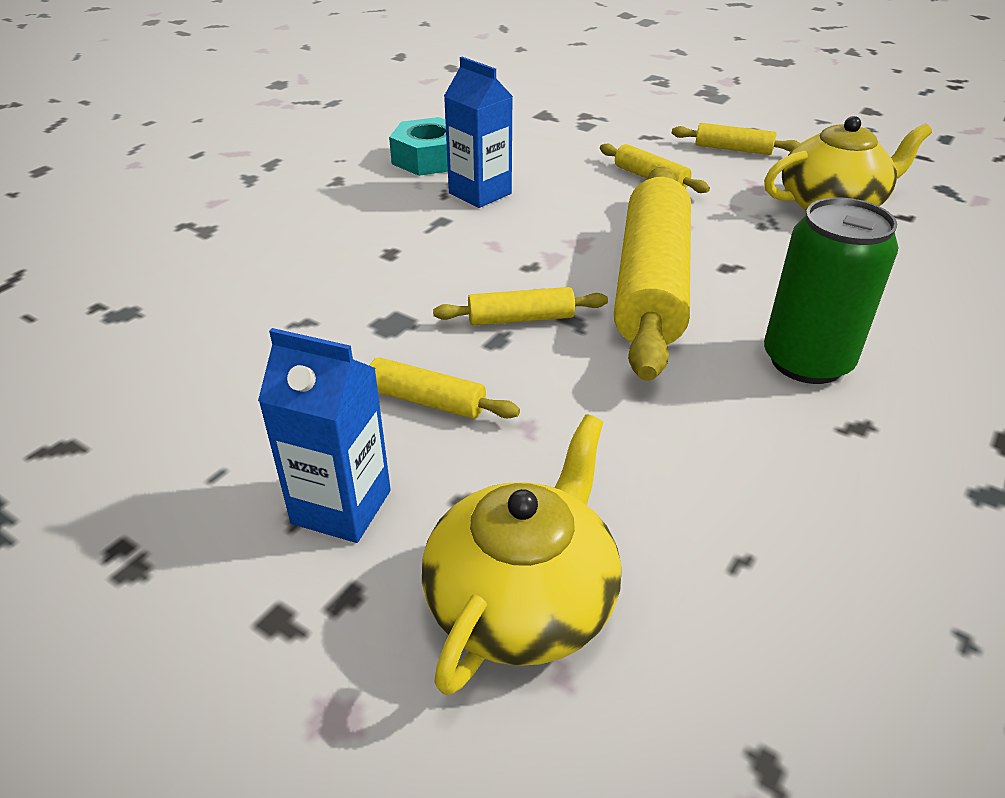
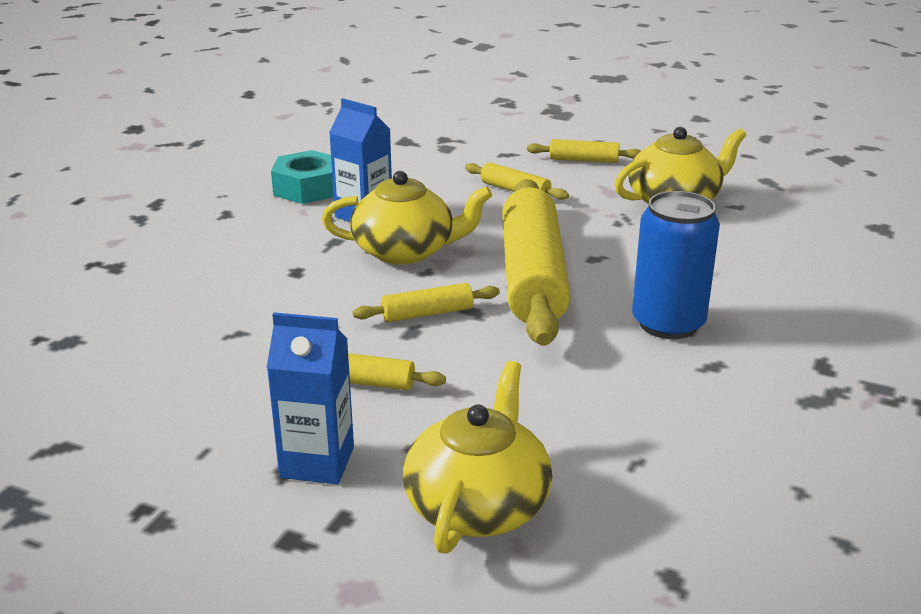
camera: 10 degrees left, 10 degrees down
(514, 239) = (405, 251): none -> yellow teapot
(806, 361) = (668, 323): green can -> blue can

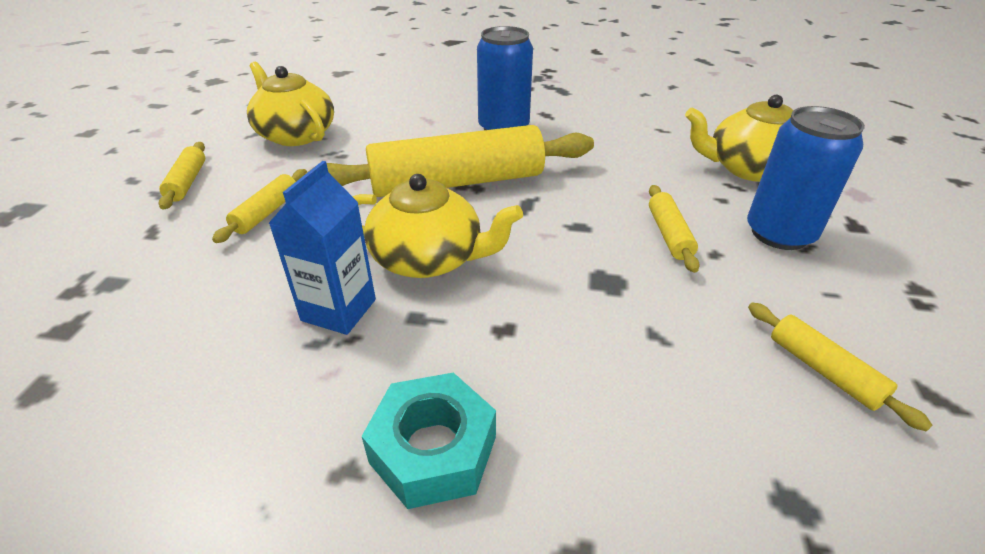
camera: 105 degrees left, 10 degrees up
(308, 188) = (243, 393): turquoise nut -> turquoise nut (433, 450)
(317, 462) = (779, 233): blue carton -> blue can
(405, 251) = (428, 258): yellow teapot -> yellow teapot turned 120 degrees clockwise
(427, 313) = (546, 223): yellow rolling pin -> yellow rolling pin (823, 370)

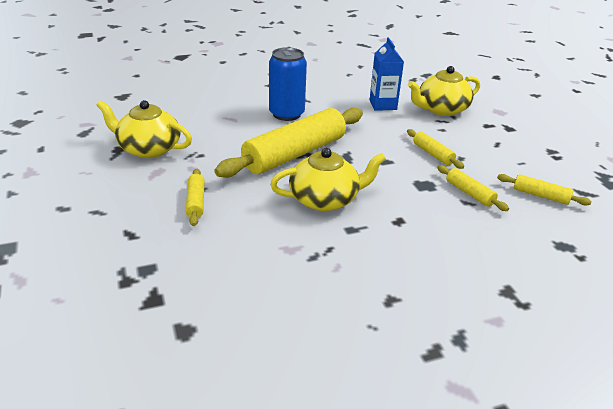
camera: 30 degrees left, 5 degrees down
(187, 182) = (110, 198): yellow rolling pin -> yellow rolling pin (469, 193)
(339, 310) = (306, 238): blue carton -> blue carton (383, 105)
(433, 450) = (419, 278): turquoise nut -> none
(779, 233) = (480, 140): blue can -> none

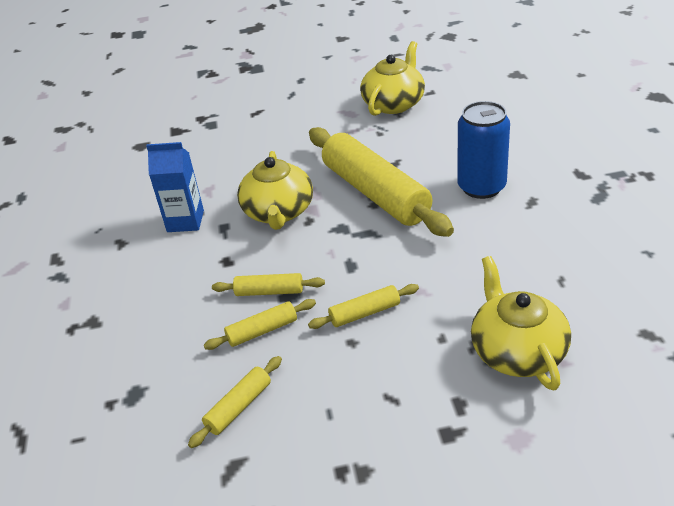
camera: 105 degrees right, 5 degrees up
(196, 202) = (293, 137): yellow rolling pin -> yellow rolling pin (269, 292)
(383, 105) = (524, 280): blue carton -> blue carton (185, 221)

